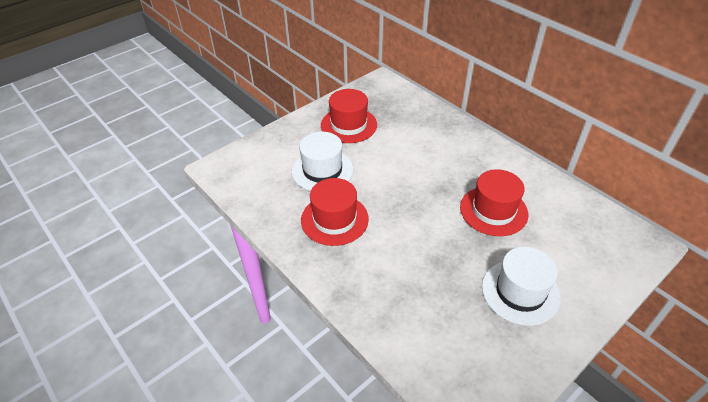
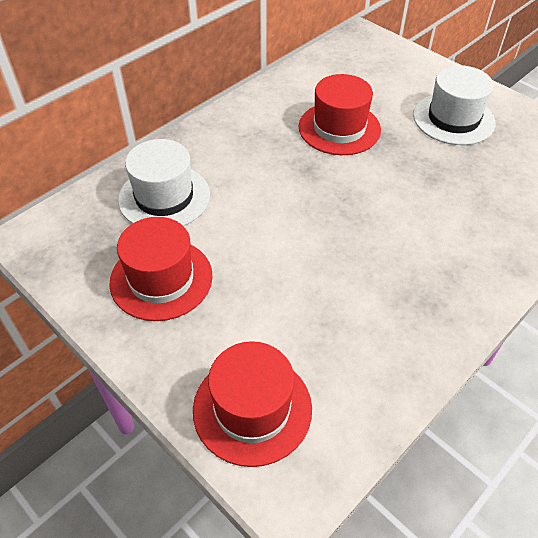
camera: 95 degrees left, 5 degrees up
(322, 170) = (283, 307): white hat -> white hat (164, 197)
(334, 219) = (389, 282): red hat -> red hat (252, 408)

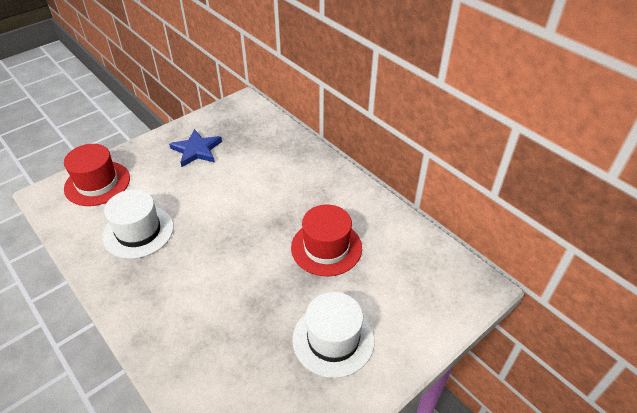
camera: 95 degrees right, 5 degrees down
(161, 279) = (197, 150): red hat -> blue star
(164, 197) = (264, 150): white hat -> white hat (138, 231)

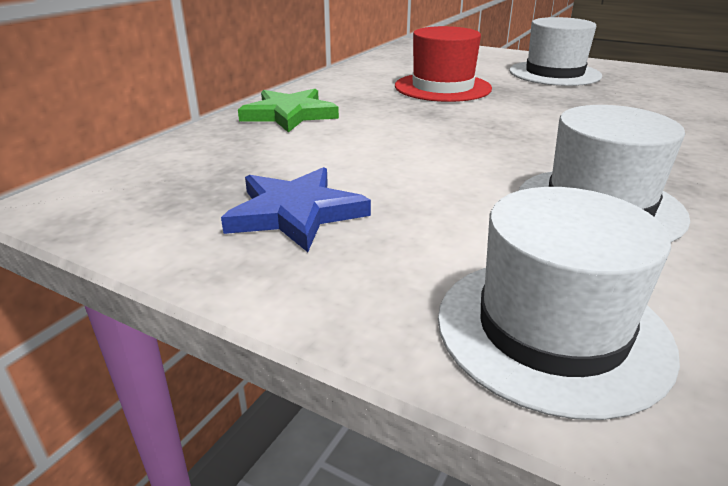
camera: 110 degrees left, 15 degrees down
(97, 183) = (551, 330): red hat -> white hat
(306, 166) = (289, 114): none -> green star

